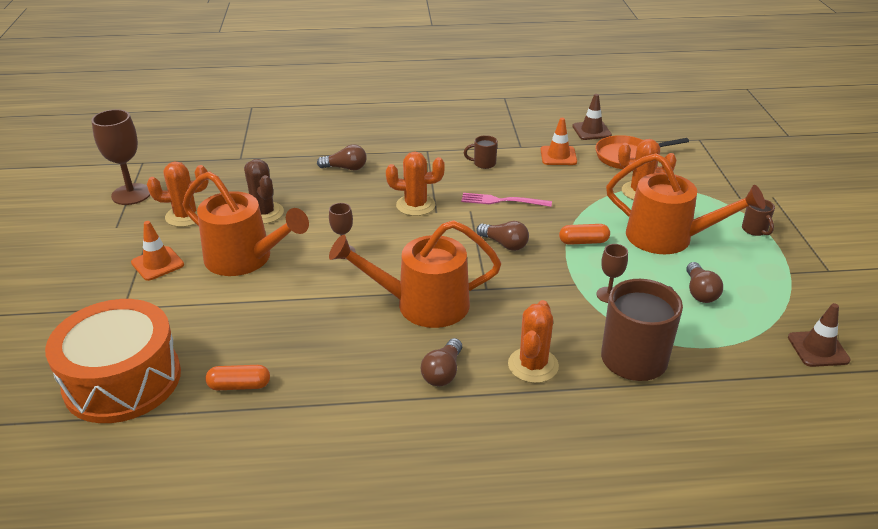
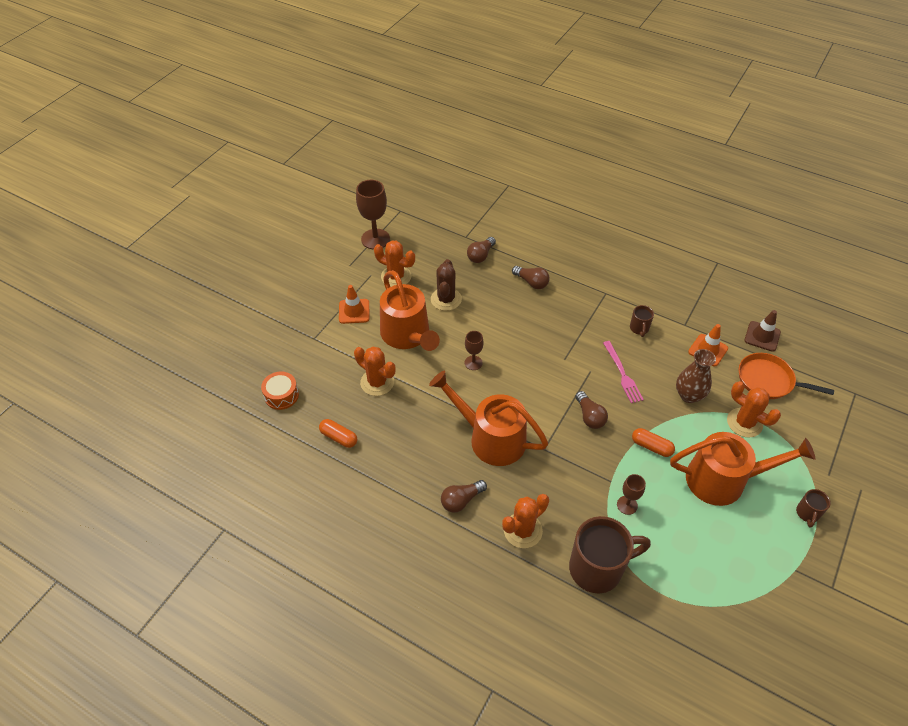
camera: 35 degrees right, 15 degrees up
(123, 380) = (281, 395): orange drum -> orange drum, size x0.45
(415, 205) = (554, 345): orange cactus -> orange cactus (377, 382)
(483, 164) = (639, 328): brown mug -> brown mug turned 120 degrees counterclockwise
(502, 201) = (622, 374): pink fork -> pink fork turned 150 degrees counterclockwise
(576, 192) = (689, 395): none -> brown vase
(667, 238) = (723, 480): orange watering can -> orange watering can turned 60 degrees counterclockwise
(700, 292) = (700, 543): brown light bulb -> brown light bulb (480, 255)
(818, 349) = (744, 647): brown traffic cone -> none

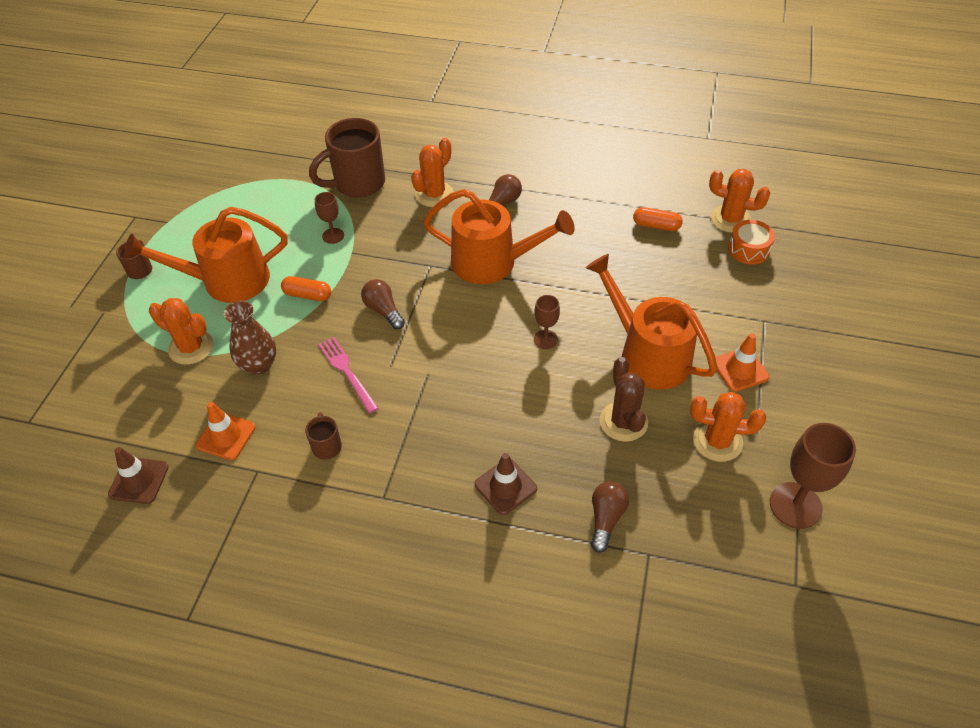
camera: 165 degrees right, 0 degrees up
(377, 382) = (650, 288): orange cactus -> orange cactus (730, 219)
(531, 282) = (505, 486): brown light bulb -> brown traffic cone
(768, 380) = (147, 411): orange pan -> none

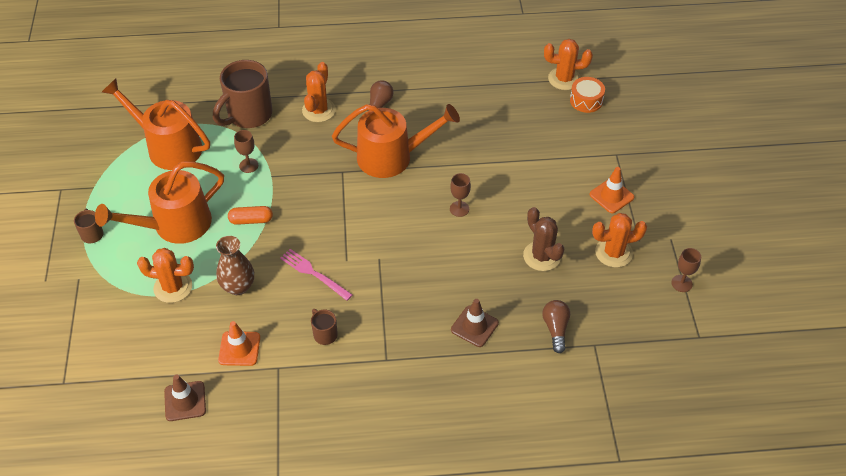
camera: 20 degrees left, 0 degrees up
(383, 310) = (320, 217): brown light bulb -> none
(648, 354) = (541, 201): orange watering can -> orange watering can (169, 147)
(656, 226) = (509, 97): orange capsule -> none
(795, 505) = (681, 283): brown goblet -> brown goblet, size x0.55

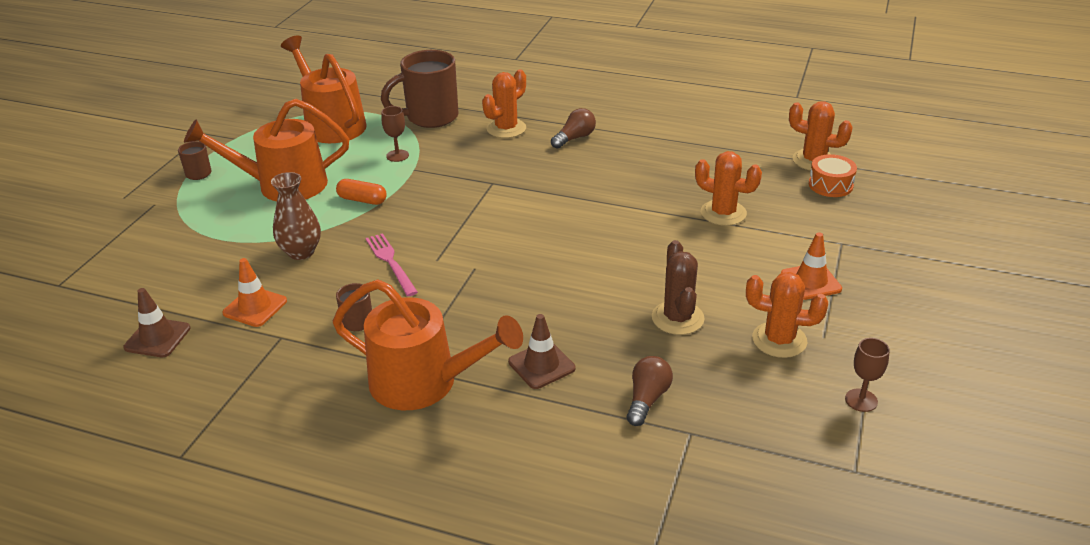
camera: 25 degrees right, 15 degrees down
(173, 287) = (235, 235): orange cactus -> orange cactus (723, 213)
(391, 157) = (557, 183): orange watering can -> orange watering can (423, 382)
(459, 209) = (603, 246): brown goblet -> none

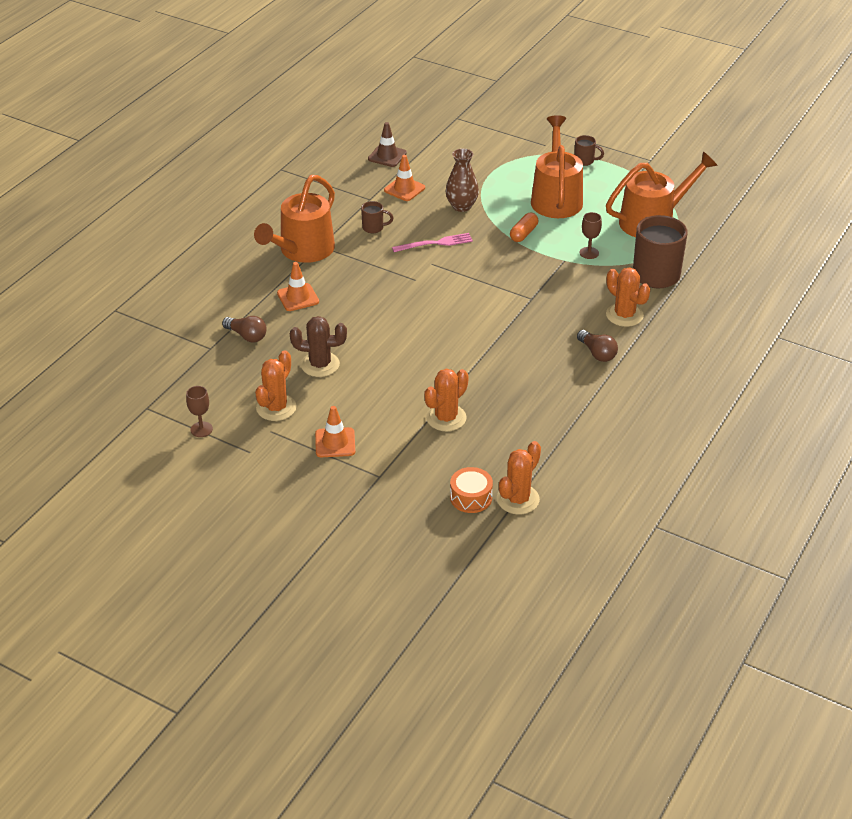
camera: 100 degrees right, 5 degrees up
(541, 365) = (298, 297): brown traffic cone -> orange traffic cone

